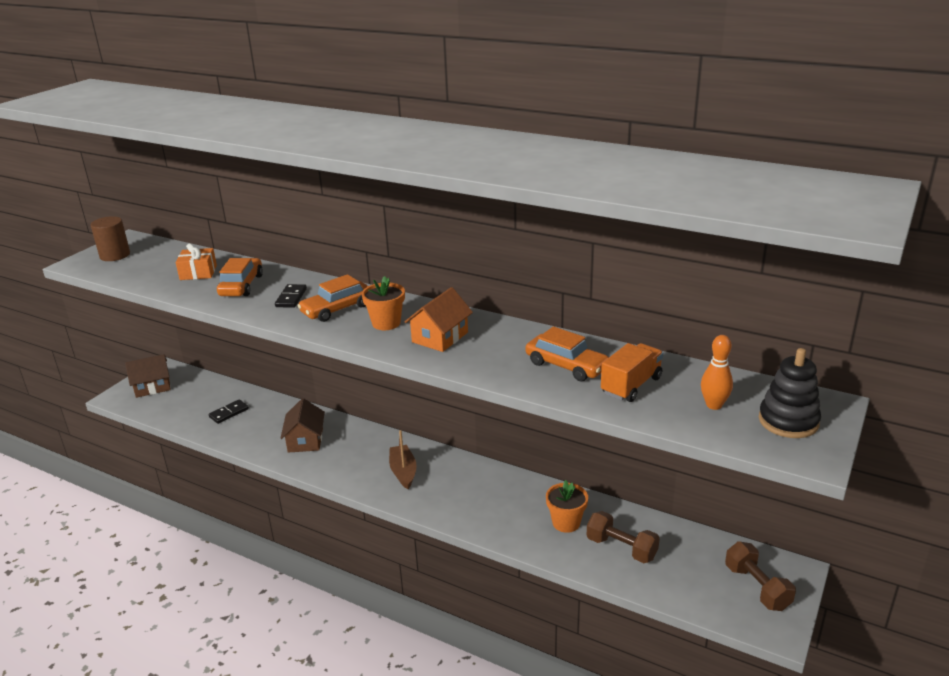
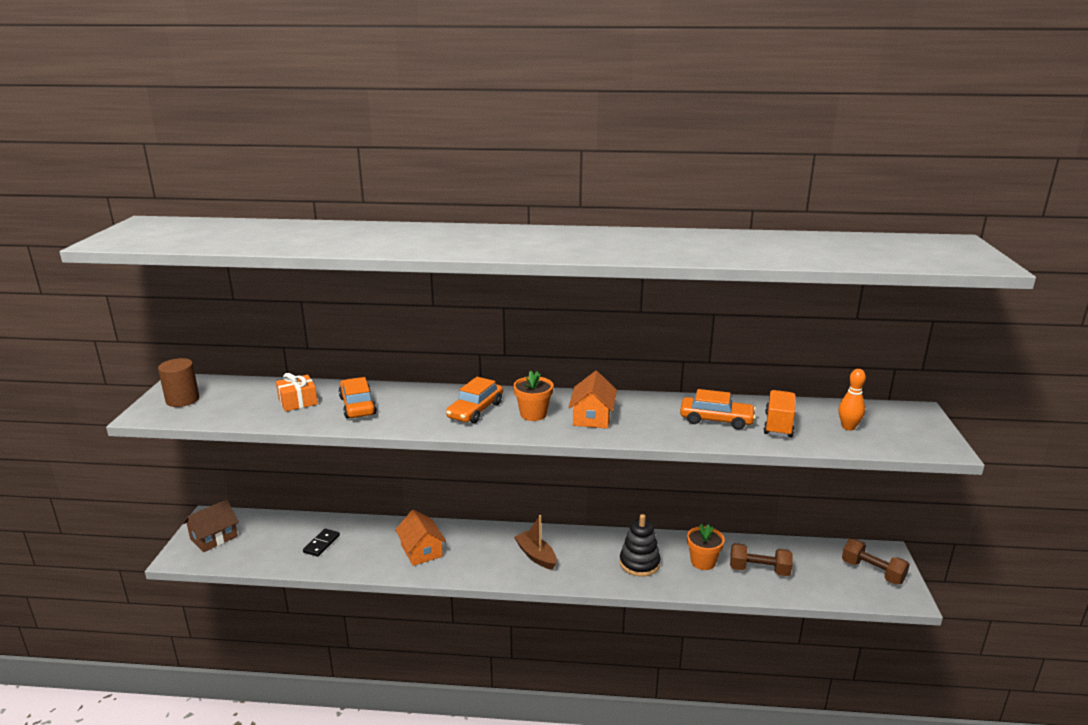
camera: 25 degrees left, 5 degrees down
(291, 298) = (420, 408): black domino -> none
(305, 440) = (421, 551): brown house -> orange house
(788, 421) = (906, 428): black stacking toy -> black stacking toy (639, 563)

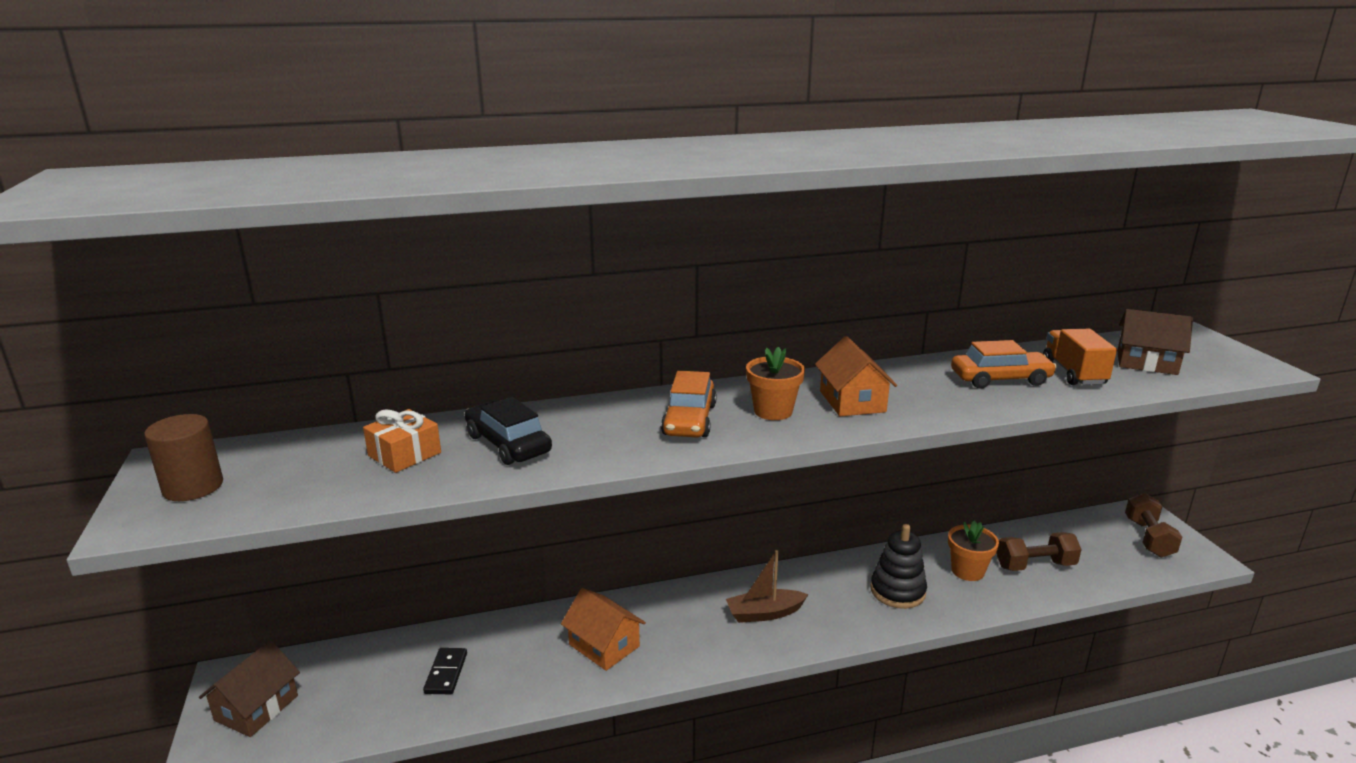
camera: 20 degrees left, 0 degrees up
(357, 406) = (508, 444): orange car -> black car
(536, 556) = (764, 613): brown boat -> brown boat turned 45 degrees counterclockwise
(848, 427) = (1146, 362): orange bowling pin -> brown house
(872, 572) = (1148, 538): brown dumbbell -> brown dumbbell turned 75 degrees clockwise

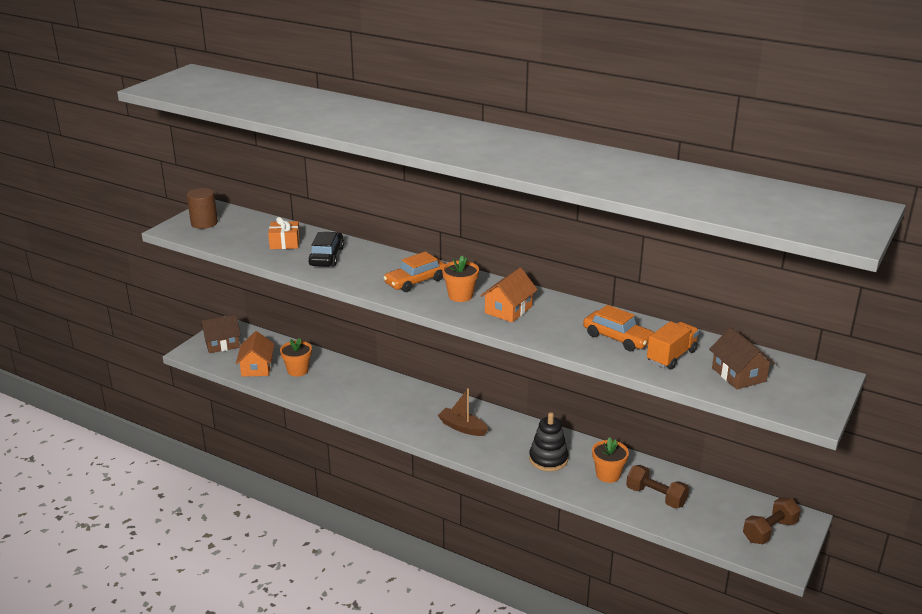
camera: 45 degrees right, 5 degrees up
(446, 673) = (297, 370): black domino -> orange flower pot
(604, 645) = (371, 397): orange house -> orange house (257, 367)

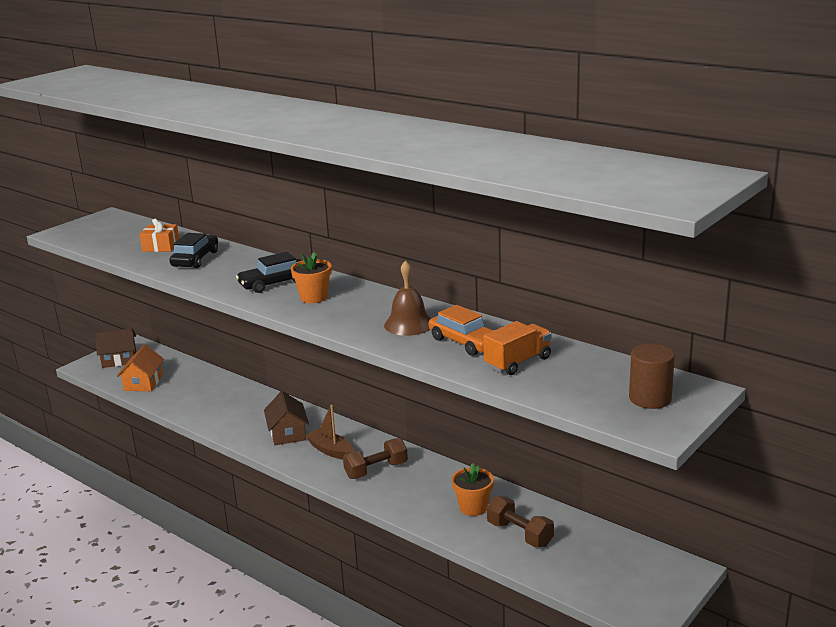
camera: 10 degrees right, 5 degrees down
(204, 223) = (92, 228): brown cylinder -> brown cylinder (650, 398)
(297, 370) = (183, 387): orange flower pot -> none
(416, 281) = (274, 283): orange car -> black car
(508, 310) = (358, 312): orange house -> none
(548, 459) = (412, 488): black stacking toy -> none
(559, 321) = (409, 324): none -> brown bell
(738, 374) = (588, 383): brown house -> brown house (288, 433)
(769, 531) = (642, 580): brown dumbbell -> brown dumbbell (376, 470)

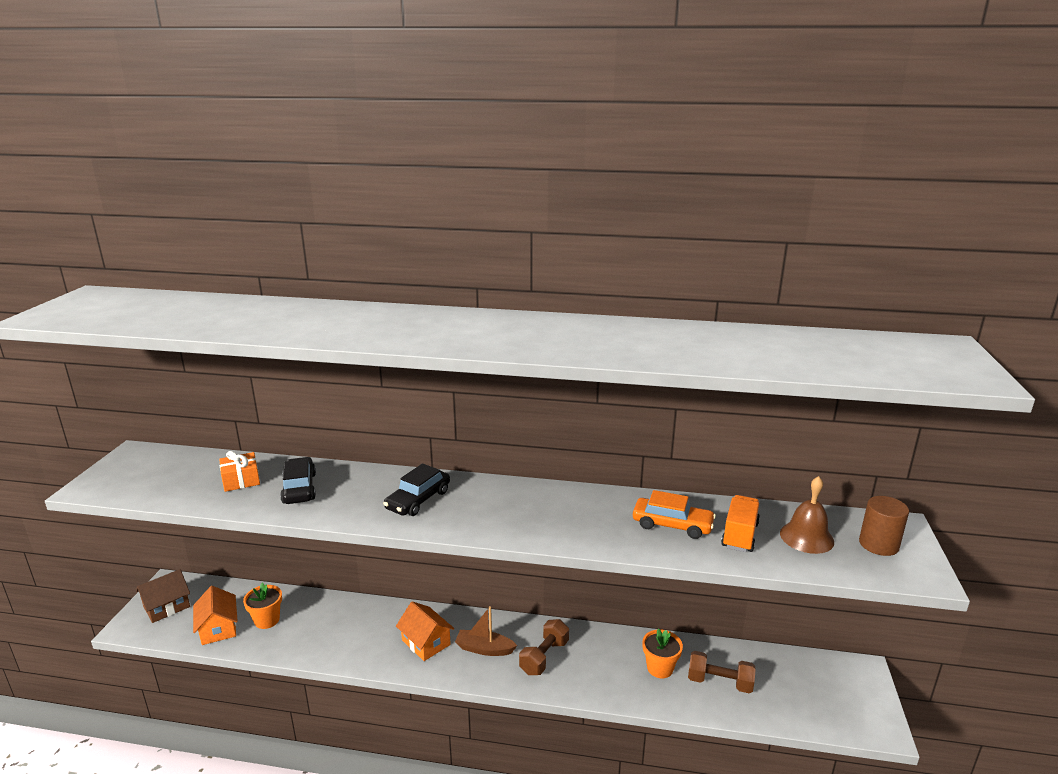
camera: 30 degrees left, 0 degrees up
(288, 433) = (426, 642): brown house -> orange house
(314, 297) = (477, 508): orange flower pot -> orange flower pot (267, 620)
(409, 324) = (601, 517): brown bell -> brown bell (806, 537)

